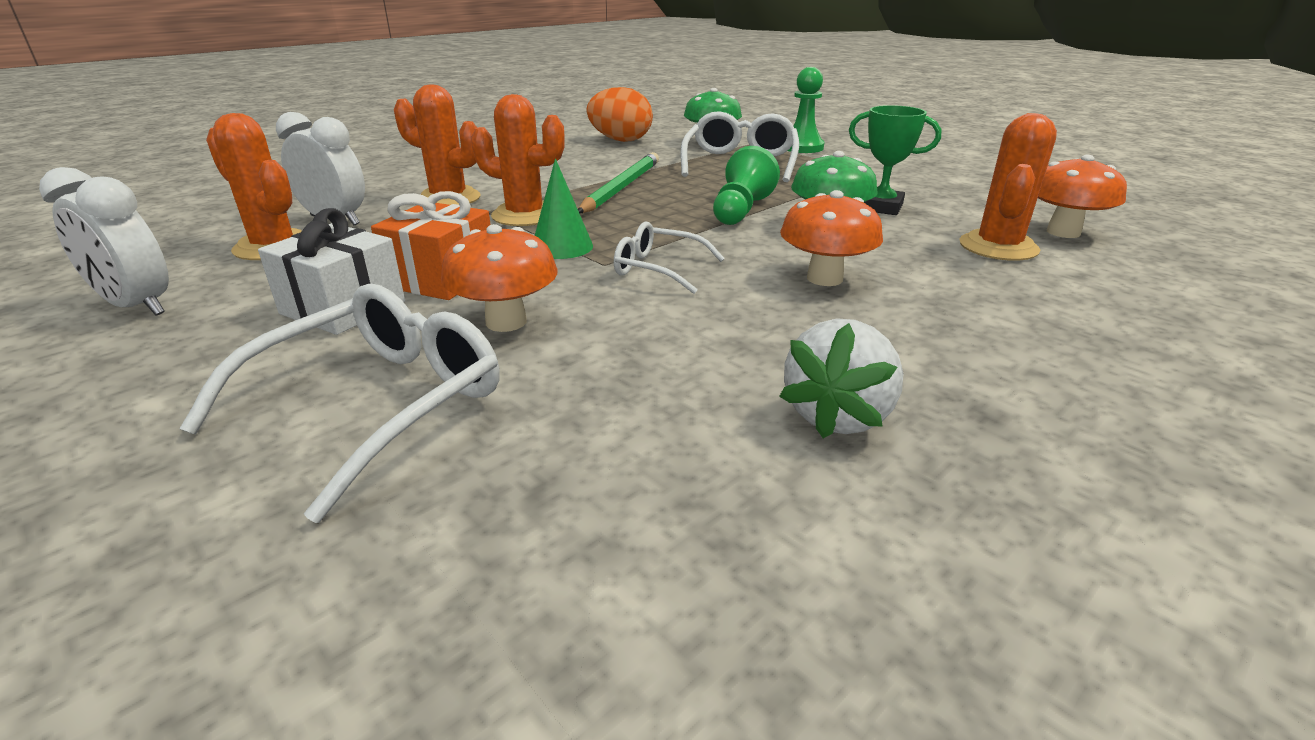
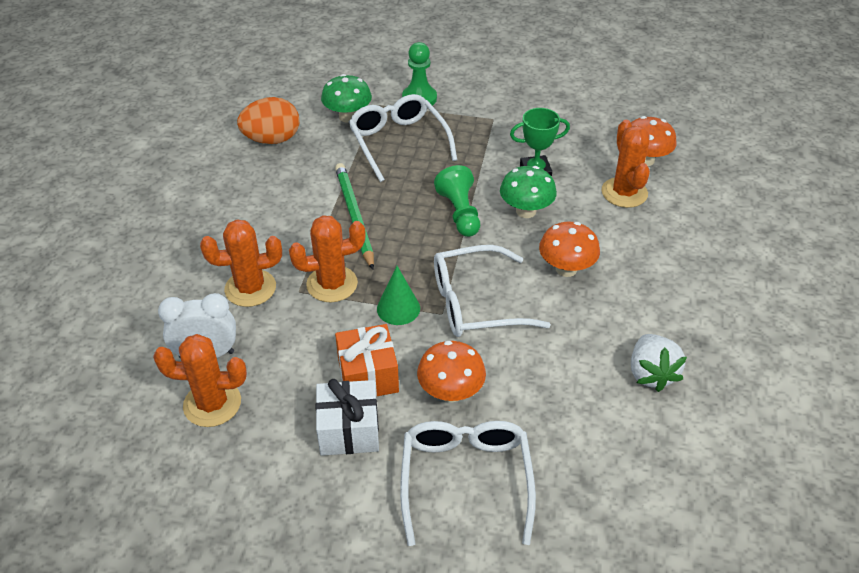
camera: 35 degrees left, 15 degrees up
(137, 306) = (223, 499): white clock -> none
(659, 269) = (476, 303): white glasses -> white glasses, size x1.72

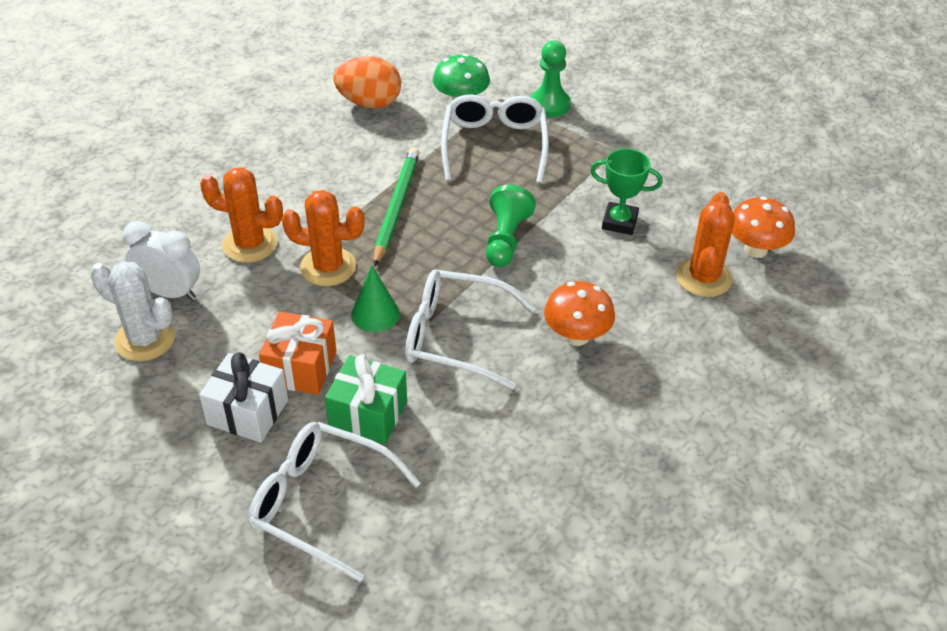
camera: 25 degrees right, 0 degrees up
(212, 404) = (145, 339): orange cactus -> white cactus
(450, 392) = (368, 414): orange mushroom -> green gift
(465, 480) = (322, 503): white glasses -> white glasses turned 90 degrees counterclockwise
(526, 211) = (578, 261): green mushroom -> none
(651, 374) = (587, 477): white strawberry -> none

